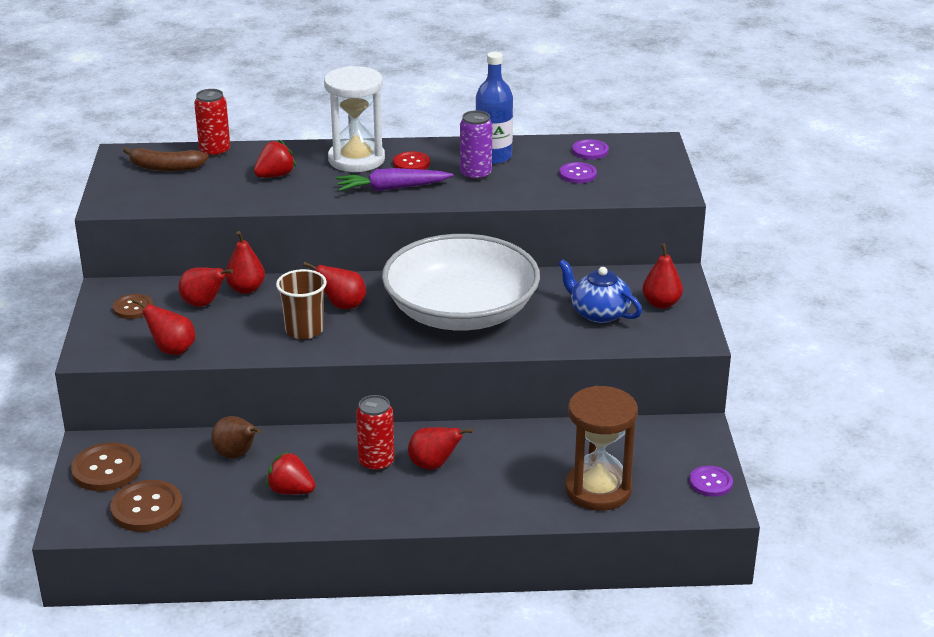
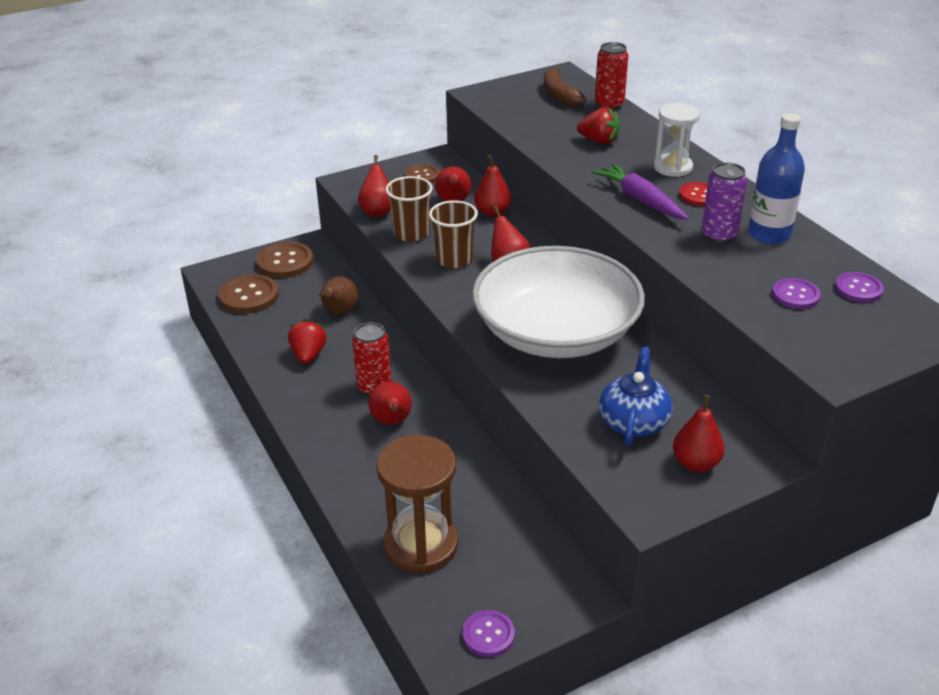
camera: 65 degrees right, 5 degrees up
(235, 341) = (411, 233): none -> brown cup
(356, 159) = (672, 167): white hourglass -> white hourglass, size x0.65

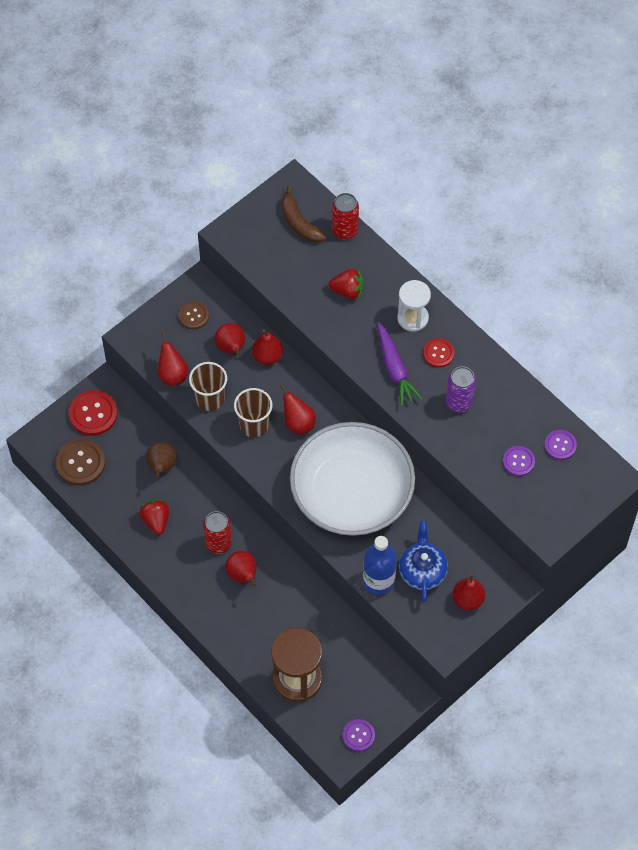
camera: 15 degrees left, 25 degrees up
(285, 262) = (93, 414): brown button -> red button
(640, 200) = (395, 369): purple carrot -> purple carrot turned 150 degrees counterclockwise
(769, 234) = (494, 394): blue bottle -> blue bottle (378, 581)

